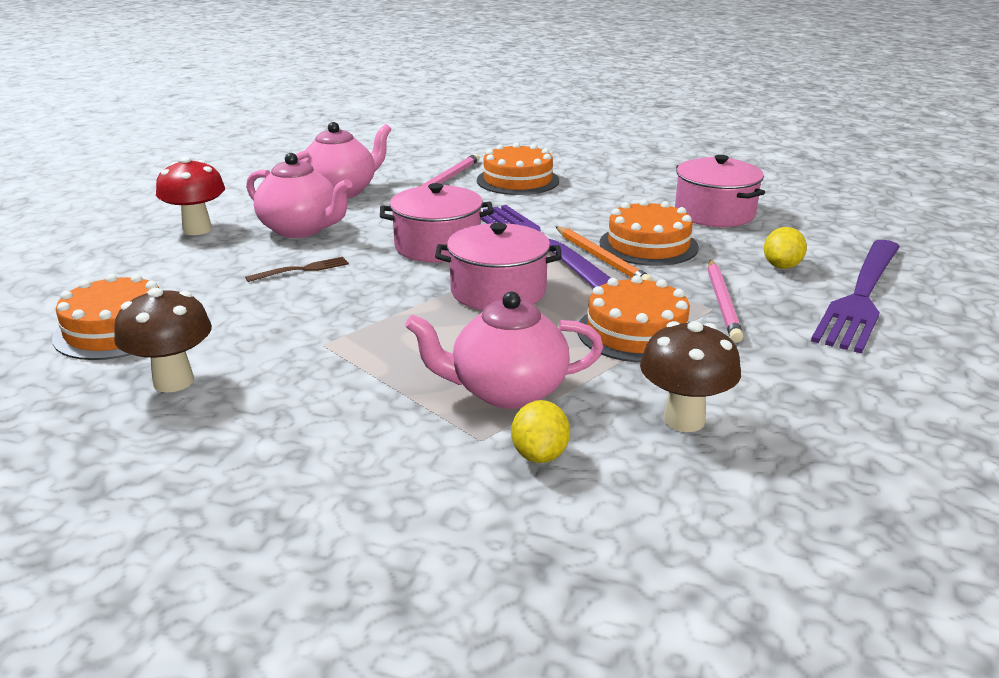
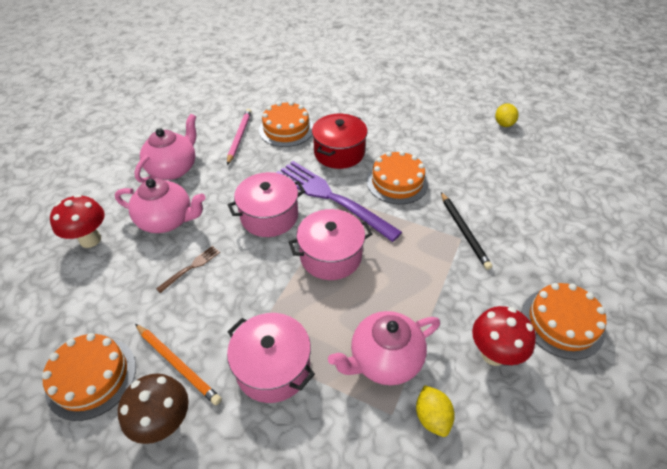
camera: 20 degrees left, 20 degrees up
(579, 209) = (339, 152): none -> red pot
(601, 259) = (376, 204): orange pencil -> orange pencil (178, 364)
(636, 332) = (430, 275): orange cake -> orange cake (562, 323)
(684, 420) = (493, 354): brown mushroom -> red mushroom
(714, 213) = (419, 139): pink pot -> pink pot (273, 367)
(723, 303) = (464, 231): pink pencil -> black pencil
(782, 266) = (479, 185): yellow lemon -> yellow lemon (503, 124)
(861, 298) = (532, 205): purple fork -> none

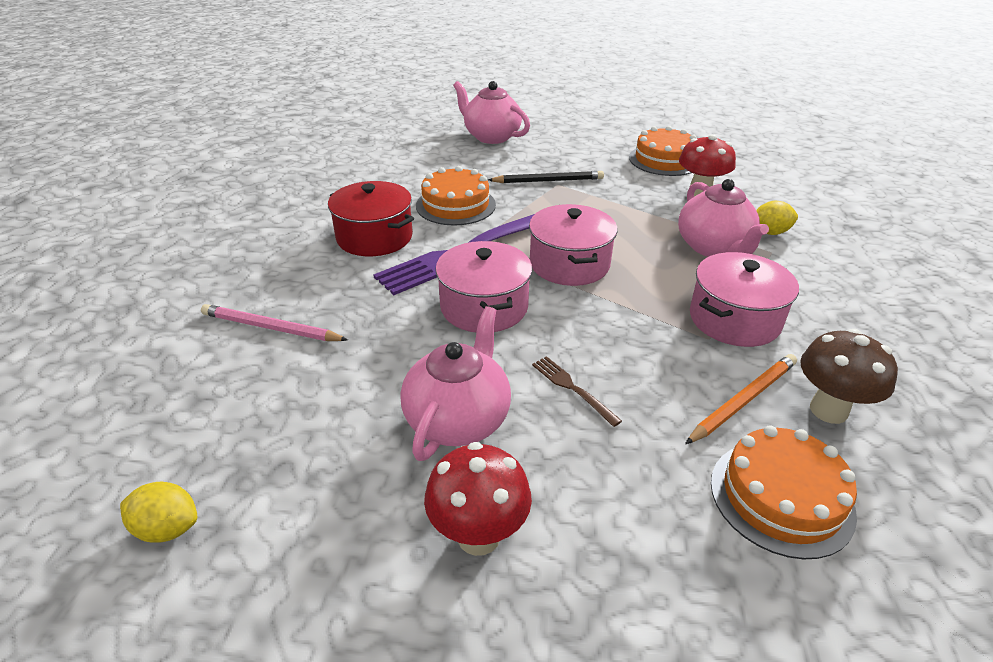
camera: 80 degrees left, 10 degrees down
(173, 169) = (314, 414): pink teapot -> pink teapot (491, 137)
(286, 129) = (285, 277): orange cake -> none
(503, 124) = (387, 131): yellow lemon -> yellow lemon (167, 528)

